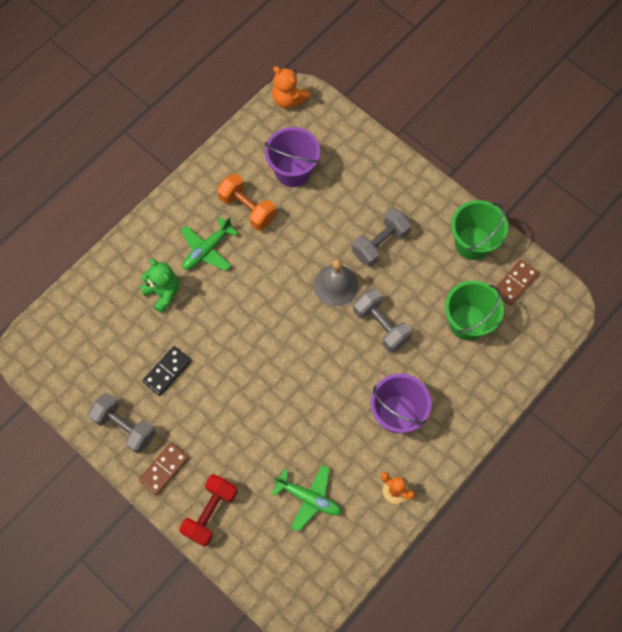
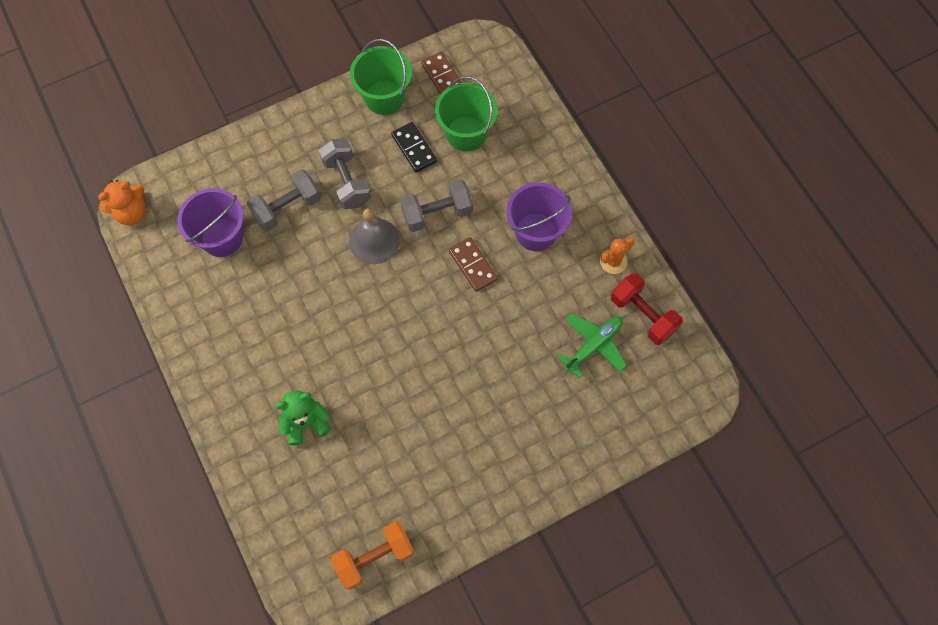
camera: 70 degrees left, 0 degrees up
(125, 427) = (448, 513): grey dumbbell -> grey dumbbell (287, 208)
(164, 469) = (511, 483): brown domino -> brown domino (473, 265)
(167, 371) = (401, 446): black domino -> black domino (414, 148)
(207, 250) = (275, 358): green plane -> none
(210, 512) = (576, 449): red dumbbell -> red dumbbell (642, 315)
(247, 208) = (245, 299): orange dumbbell -> orange dumbbell (374, 557)

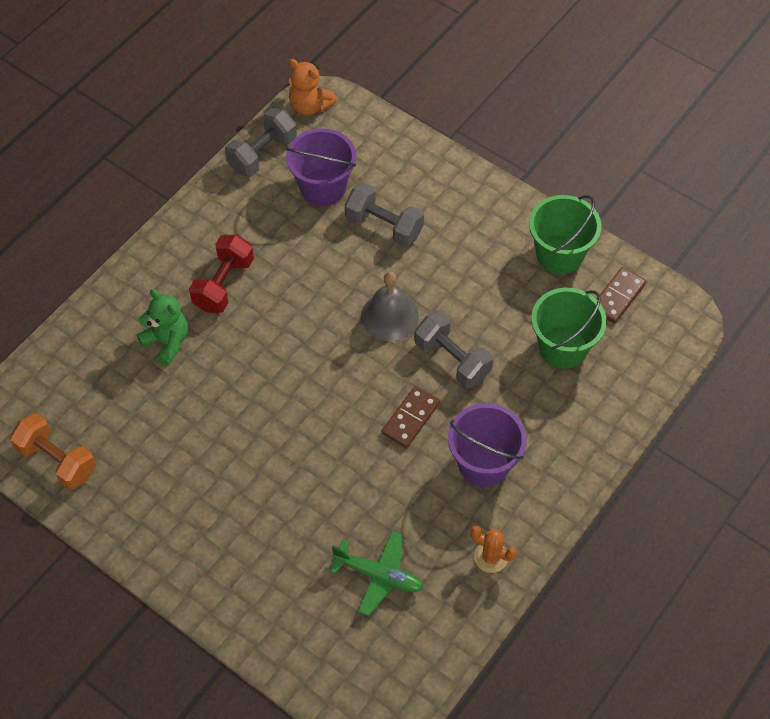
camera: 65 degrees right, 10 degrees down
(346, 182) = (442, 263): grey dumbbell -> grey dumbbell (262, 154)
(414, 148) = (515, 306): black domino -> none
(642, 315) = (441, 613): red dumbbell -> red dumbbell (223, 284)

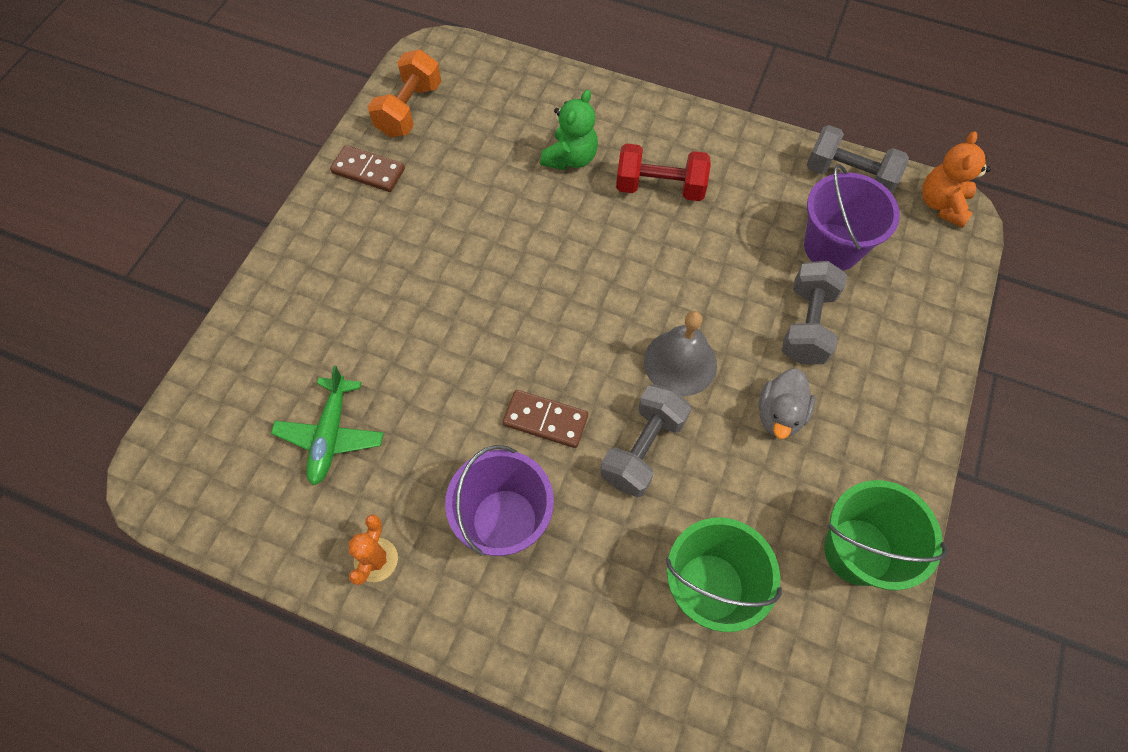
camera: 75 degrees right, 5 degrees up
(450, 266) = (780, 414): none -> grey duck
(618, 297) = (821, 651): brown domino -> brown domino (368, 171)

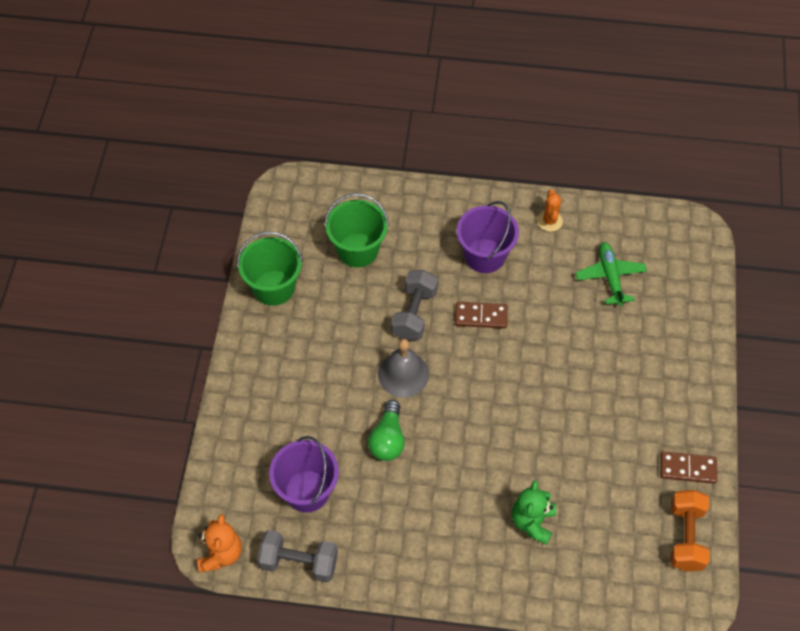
camera: 165 degrees right, 5 degrees down
(660, 187) = (452, 512): red dumbbell -> none
(719, 283) = (388, 439): none -> green light bulb
(780, 414) = (330, 355): grey duck -> none
(807, 325) = (319, 422): grey dumbbell -> none

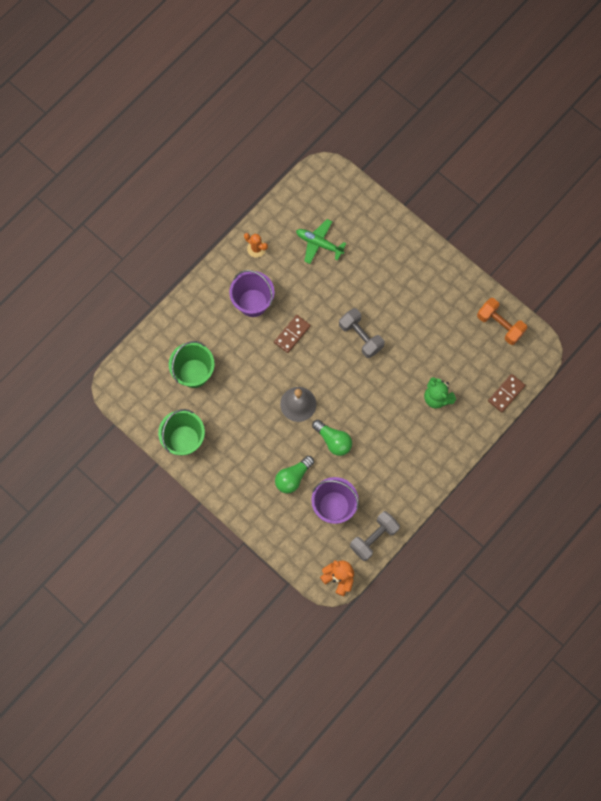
camera: 55 degrees left, 15 degrees up
(310, 424) = (293, 477): none -> green light bulb
(414, 314) = (262, 370): grey dumbbell -> grey dumbbell (360, 337)
(687, 468) = (463, 294): brown domino -> brown domino (506, 393)

